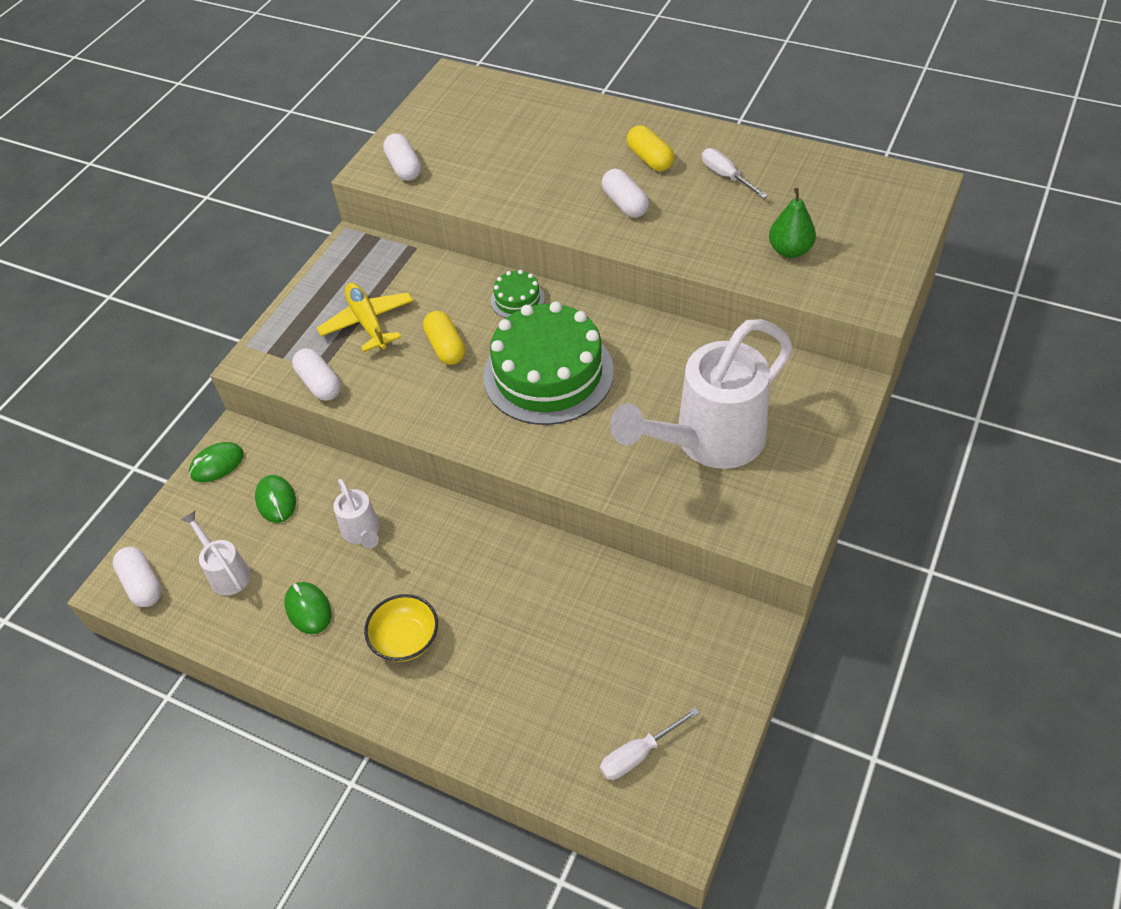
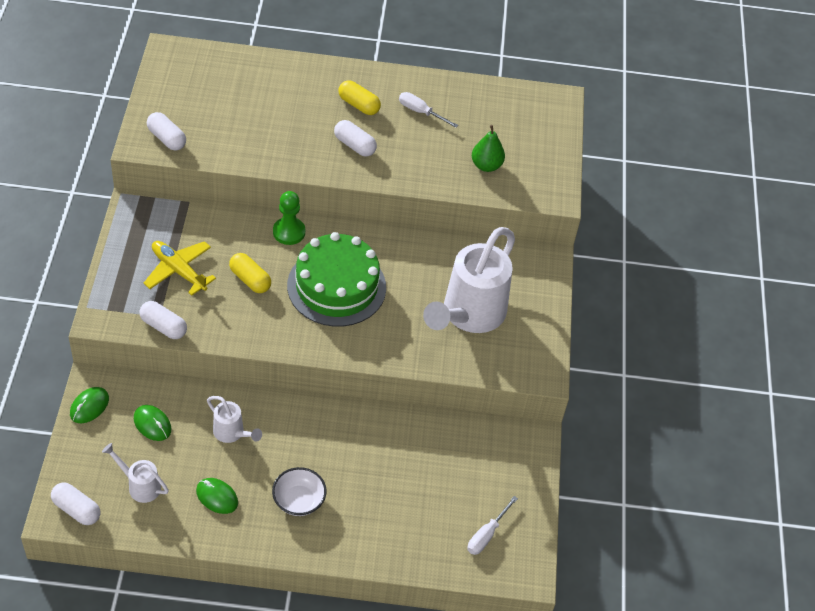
camera: 30 degrees left, 0 degrees up
(406, 639) = (299, 500): yellow bowl -> white bowl
(517, 300) = (289, 232): green cake -> green pawn

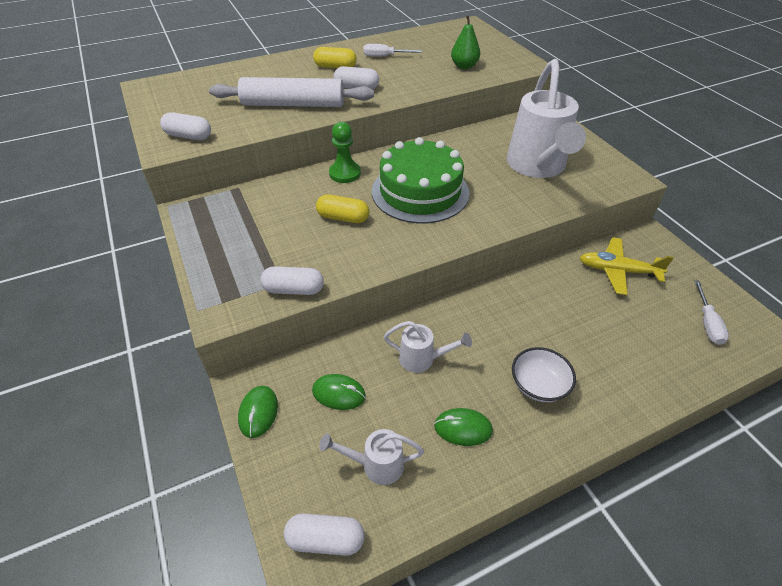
camera: 25 degrees left, 5 degrees down
(179, 271) = (271, 239): yellow plane -> yellow plane (618, 271)
(280, 140) = (293, 104): none -> white rolling pin

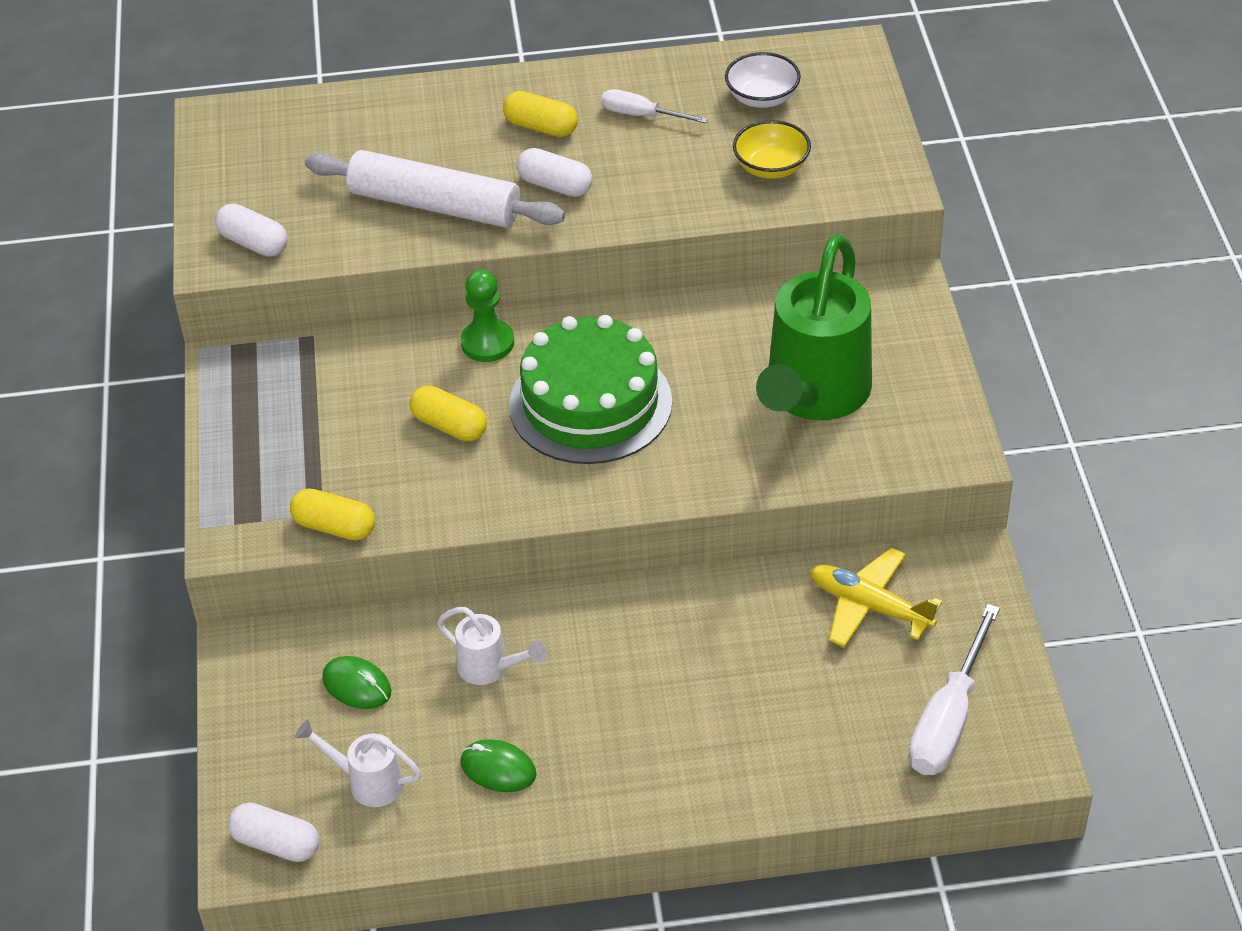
camera: 20 degrees right, 0 degrees up
(258, 412) = (245, 684): green mouse -> none
(294, 289) = (334, 527): white capsule -> yellow capsule
(464, 66) = (771, 167): green pear -> yellow bowl
(537, 167) = (813, 396): white watering can -> green watering can
(538, 385) = (632, 742): white bowl -> white bowl (762, 98)
(707, 323) = (948, 719): white screwdriver -> white screwdriver, size x1.67

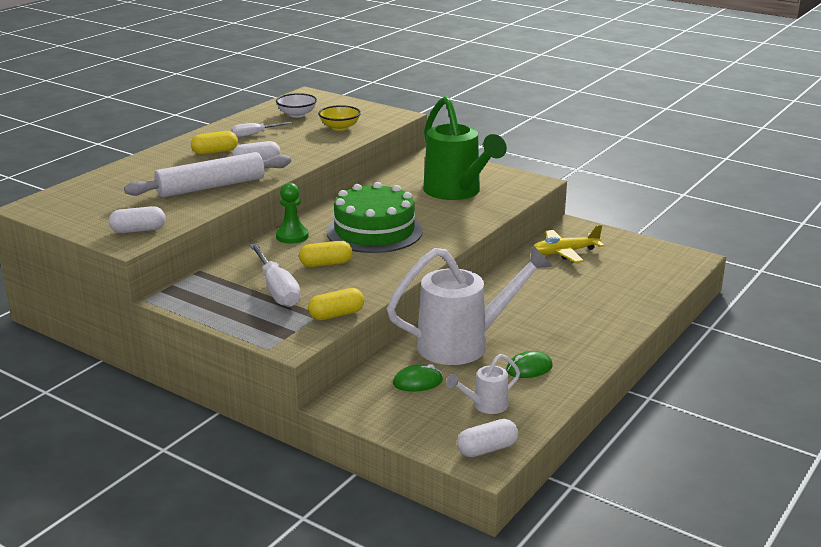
camera: 50 degrees left, 20 degrees down
(490, 668) = (463, 344): white watering can -> white watering can, size x2.19
(948, 719) = (649, 264): white screwdriver -> white screwdriver (277, 289)

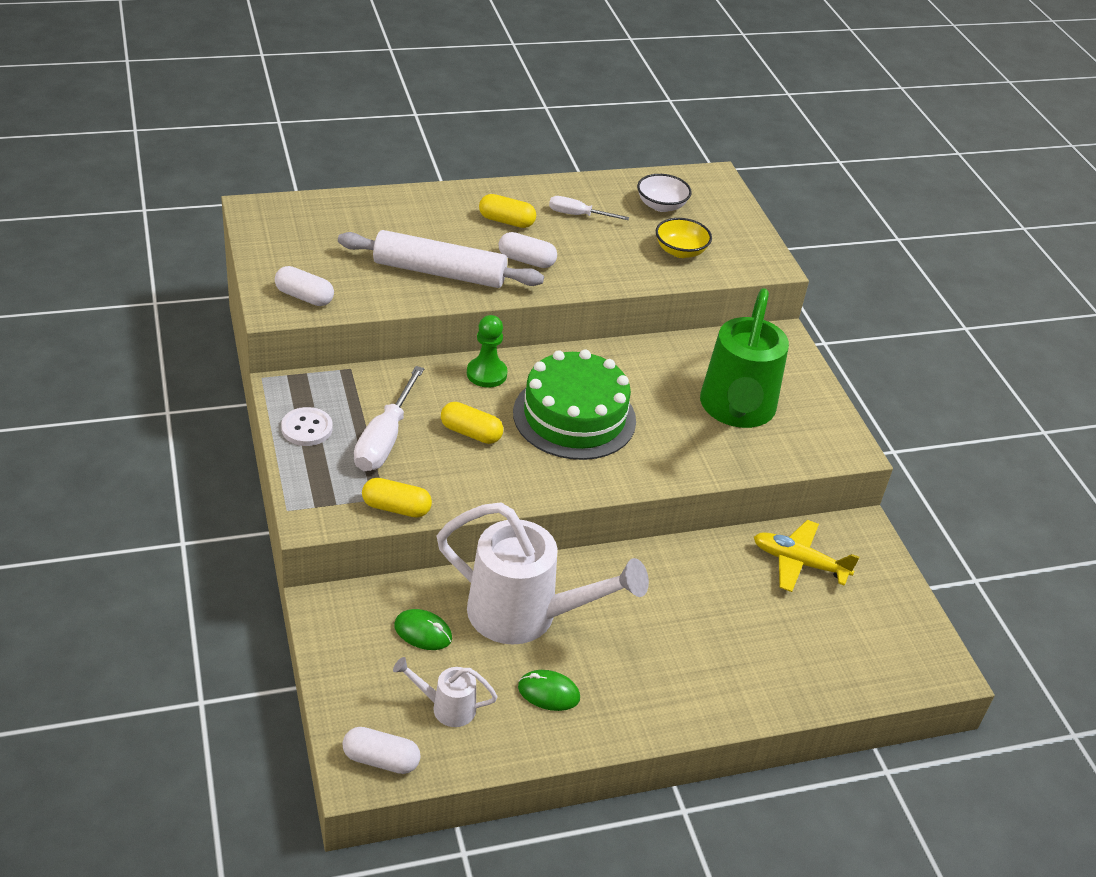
camera: 35 degrees right, 15 degrees up
(217, 308) = (307, 428): none -> white button

